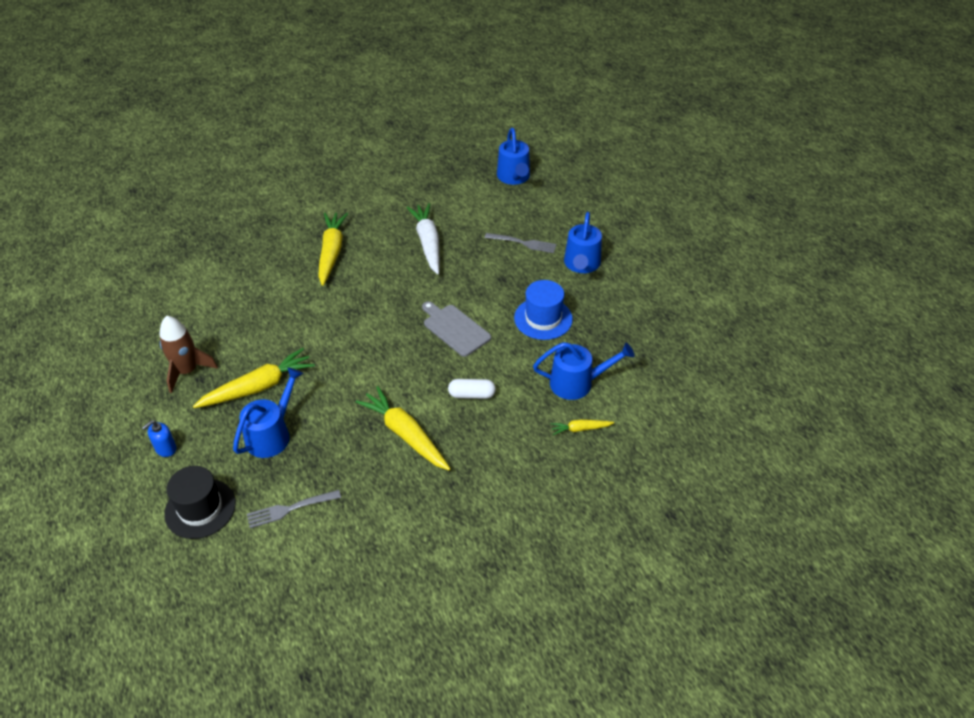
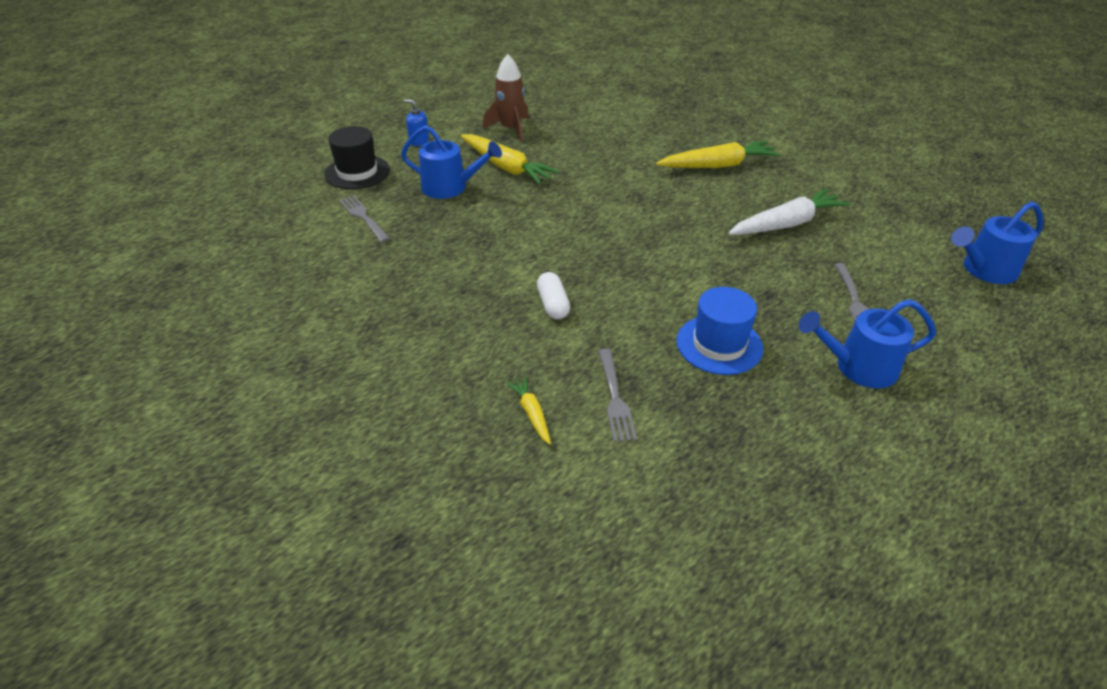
camera: 75 degrees right, 5 degrees down
(405, 434) = (475, 267): yellow carrot -> none
(455, 329) = (654, 271): grey cutting board -> none
(577, 383) = (615, 398): blue watering can -> grey fork

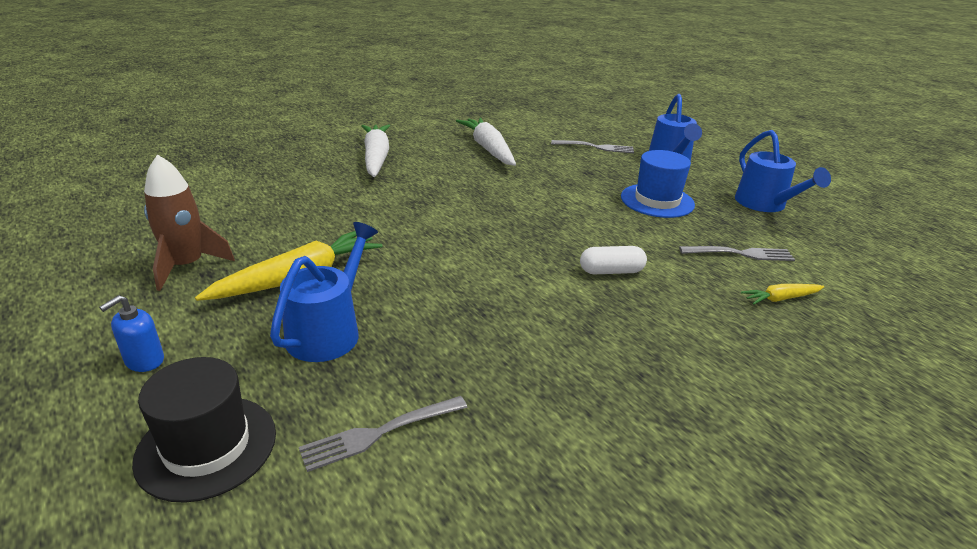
camera: 85 degrees left, 10 degrees down
(717, 165) = (376, 158): yellow carrot -> white carrot
(984, 270) = (559, 107): blue watering can -> blue watering can (765, 204)

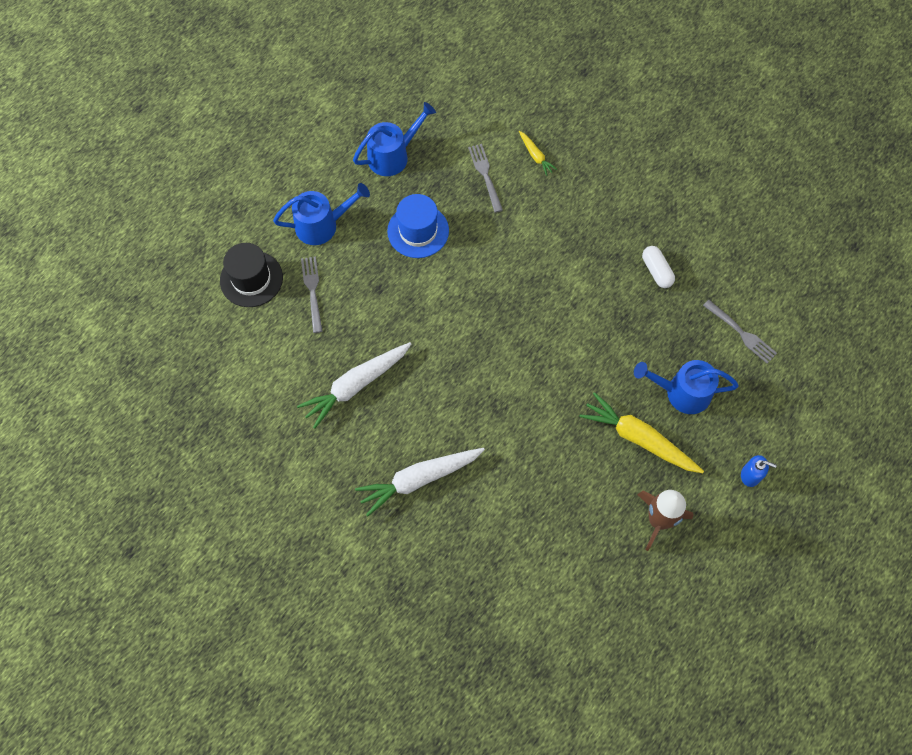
camera: 105 degrees left, 35 degrees up
(207, 446) = (785, 404): black hat -> black hat (251, 279)
(611, 271) = (544, 251): white capsule -> white capsule (656, 271)

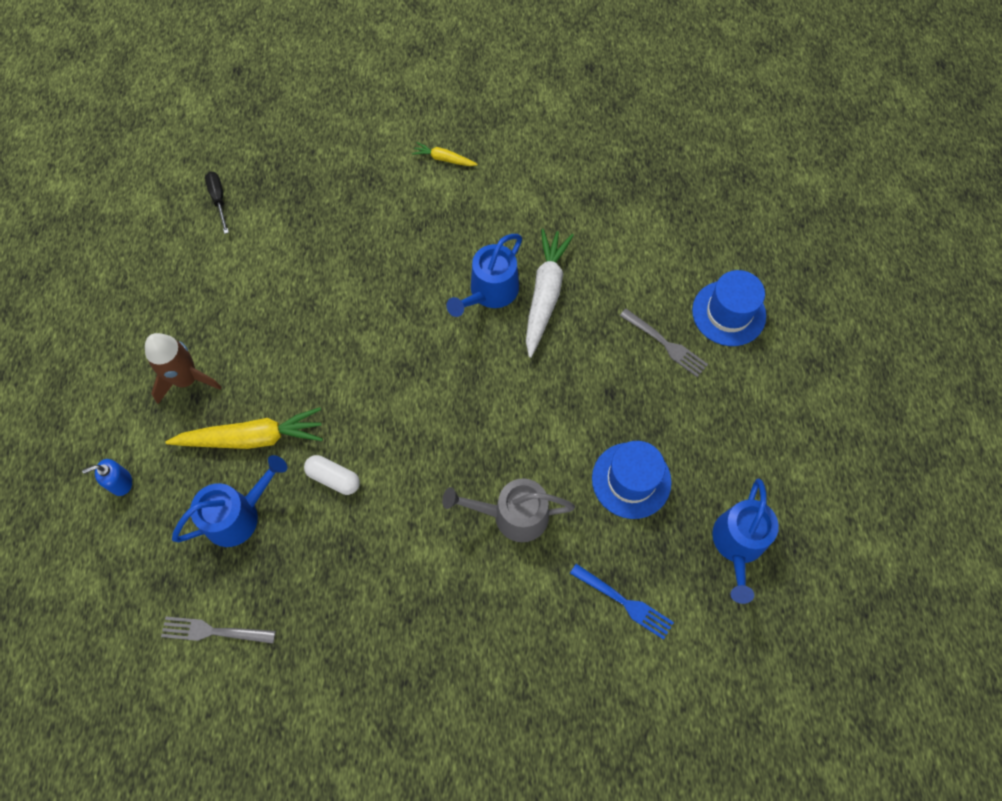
camera: 140 degrees right, 0 degrees up
(251, 279) = (728, 313): black hat -> blue hat
(322, 225) = (724, 412): blue watering can -> blue watering can (490, 292)
(419, 479) = (422, 263): white carrot -> none
(485, 175) = (624, 602): grey fork -> blue fork
(507, 264) = (512, 515): none -> grey watering can
(533, 670) = (219, 200): none -> black screwdriver
(535, 156) = (593, 675): yellow carrot -> yellow carrot (444, 159)
(656, 271) = (353, 634): white capsule -> white capsule (334, 478)

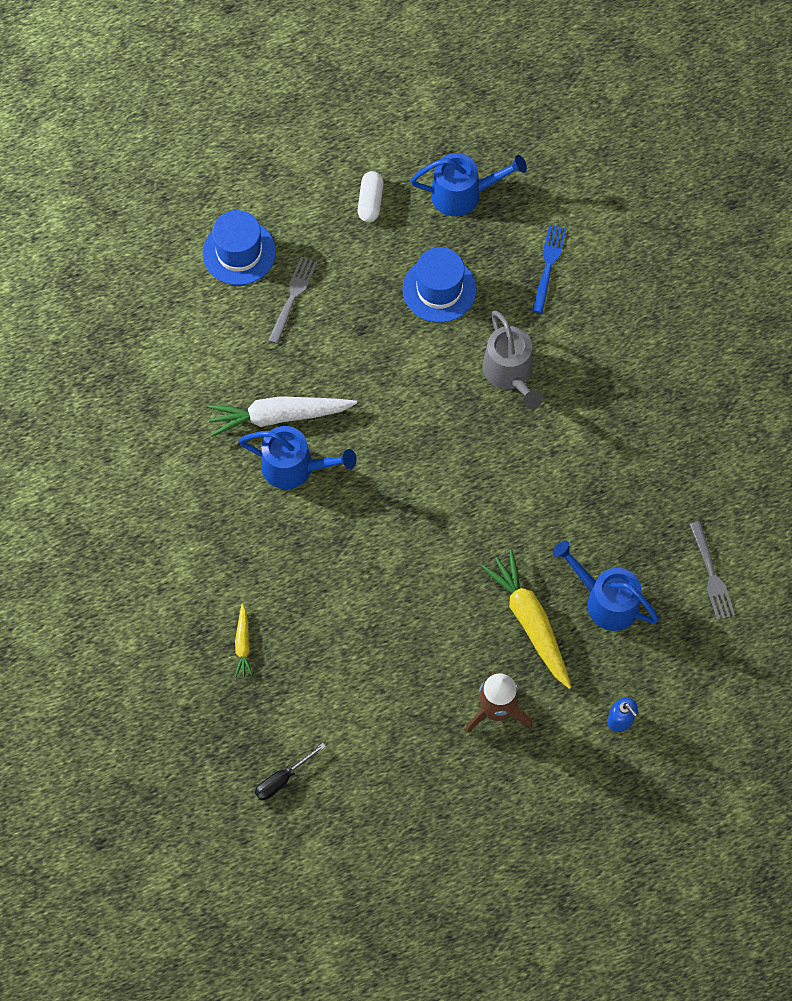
camera: 110 degrees left, 0 degrees up
(334, 478) = (538, 533): white capsule -> white capsule (370, 202)
(444, 159) = (149, 568): yellow carrot -> yellow carrot (243, 644)

